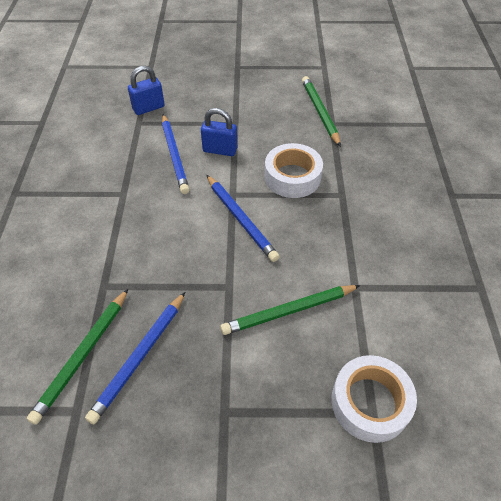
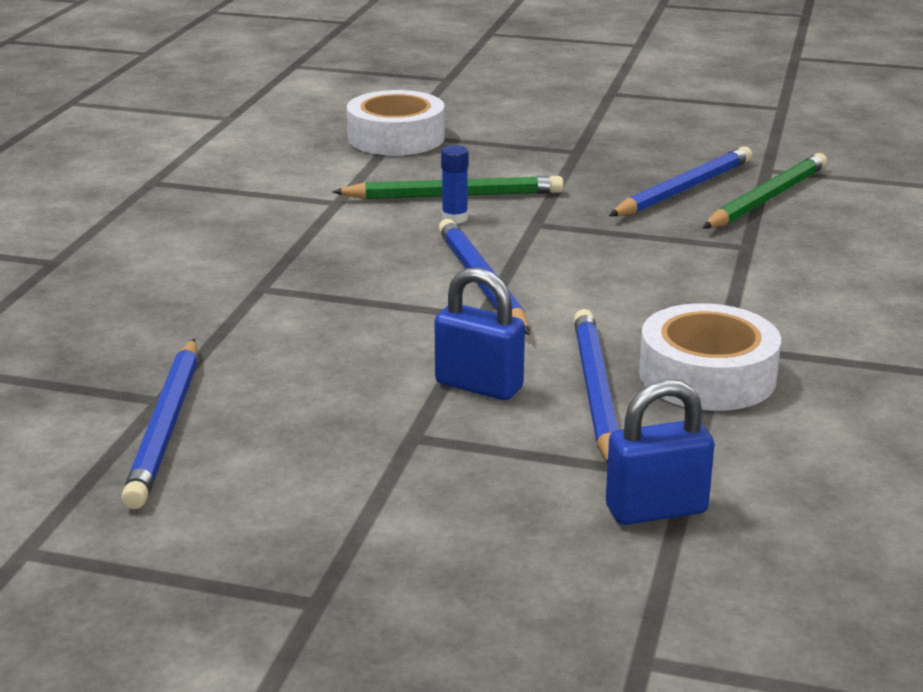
camera: 165 degrees left, 25 degrees down
(277, 281) = (454, 218): none -> blue glue stick
(292, 177) = (339, 322): white tape -> white tape (707, 376)
(320, 112) = (166, 427): green pencil -> blue pencil

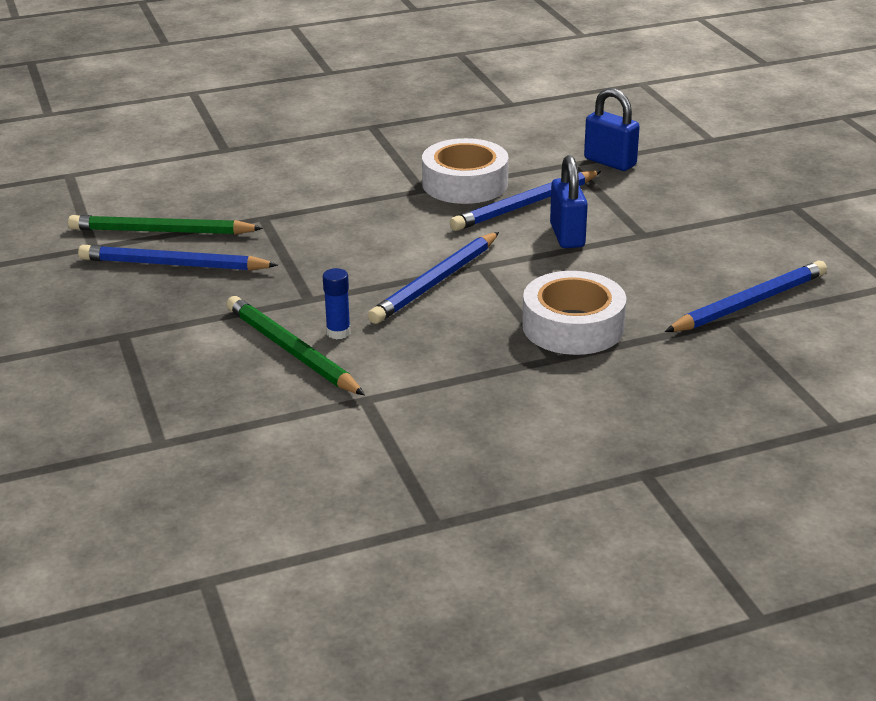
camera: 125 degrees left, 5 degrees up
(396, 138) = (174, 438): white tape -> white tape (573, 326)

